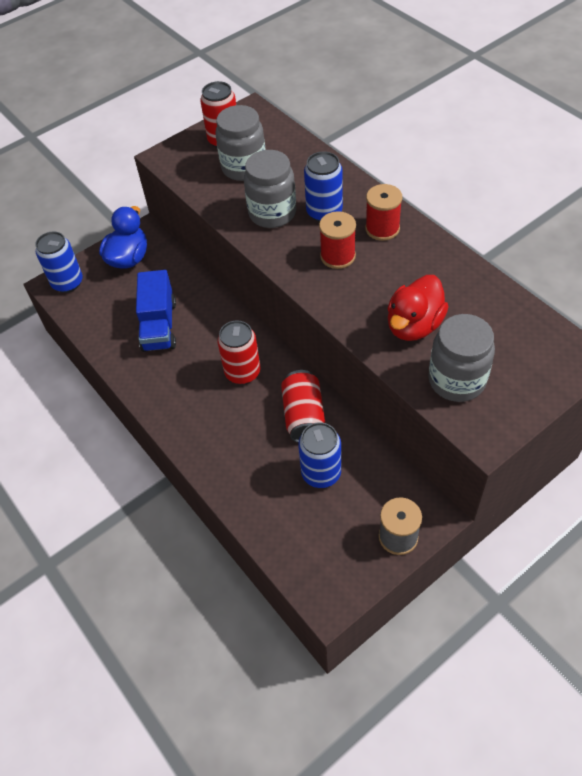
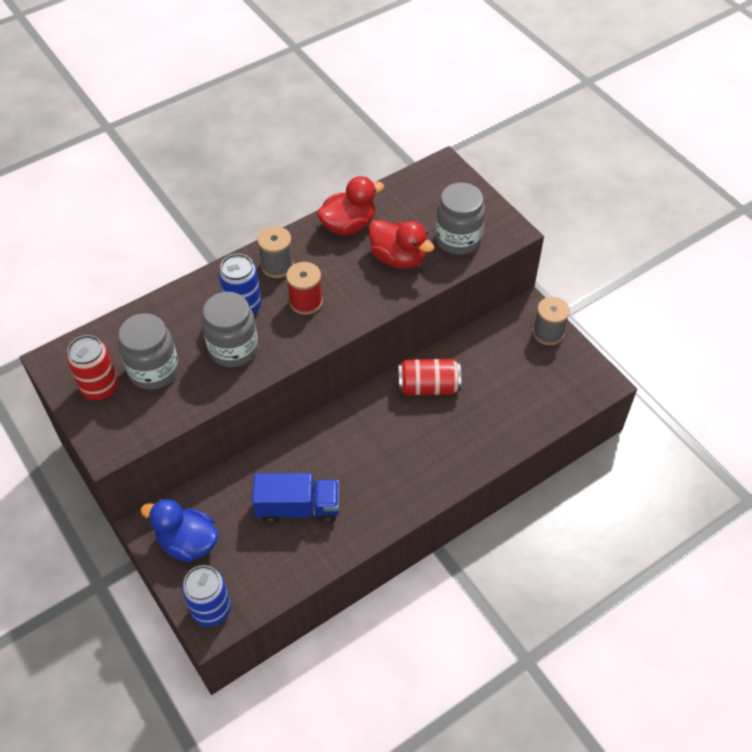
camera: 90 degrees left, 0 degrees up
(242, 372) = (372, 433): red can -> none
(321, 473) = (488, 378): blue can -> none
(382, 228) = (277, 266): red spool -> grey spool
(454, 277) = (348, 225): none -> red duck

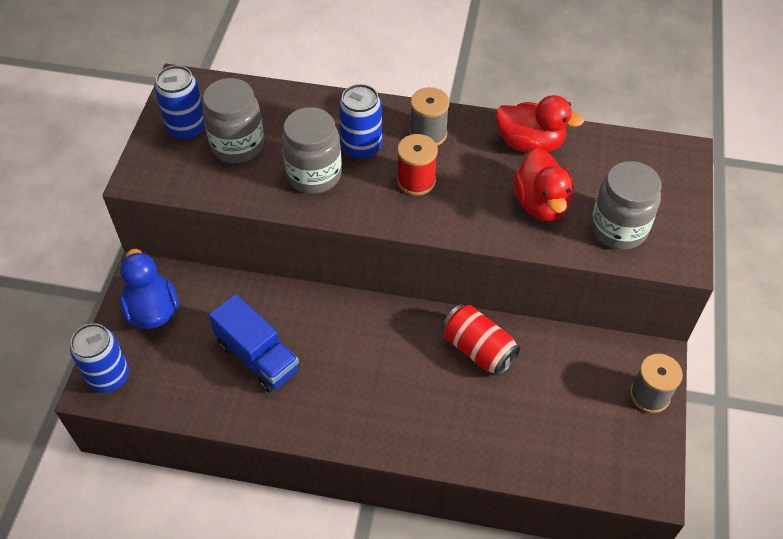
camera: 45 degrees right, 0 degrees up
(100, 388) = (187, 128): red can -> blue can

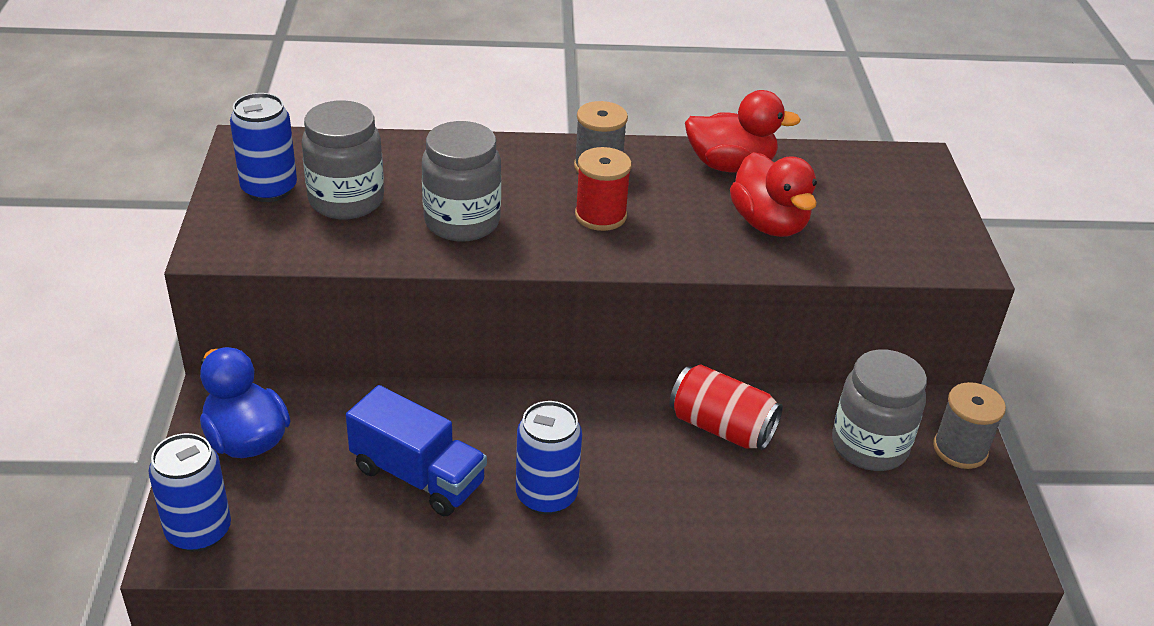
camera: 15 degrees left, 15 degrees down
(361, 147) = (516, 188): blue can -> blue can (546, 496)
(618, 229) = (874, 239): grey jar -> grey jar (869, 446)

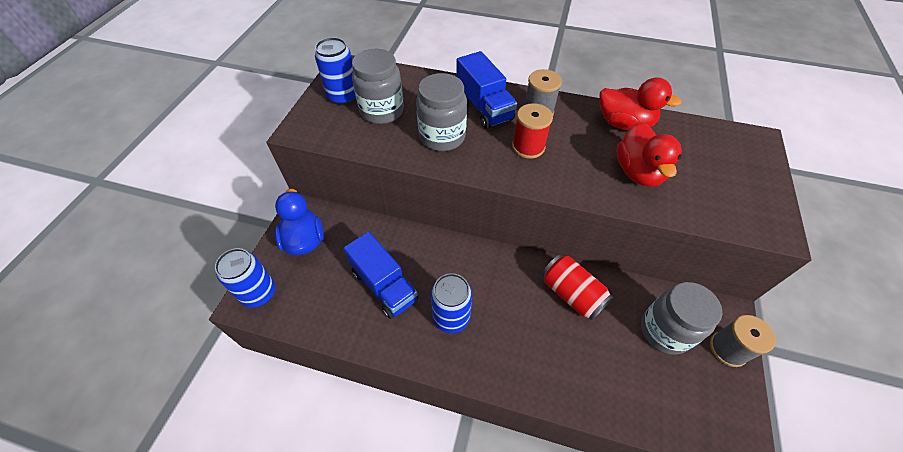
camera: 20 degrees right, 15 degrees up
(511, 172) = (484, 107): none -> blue truck

